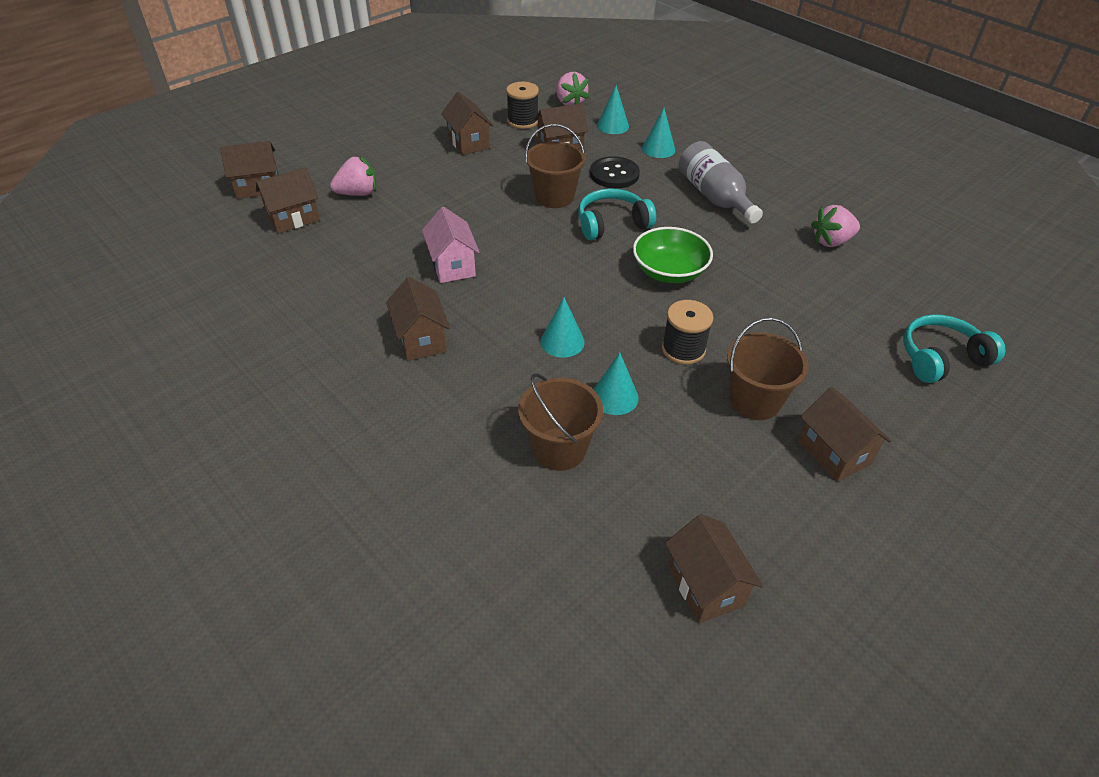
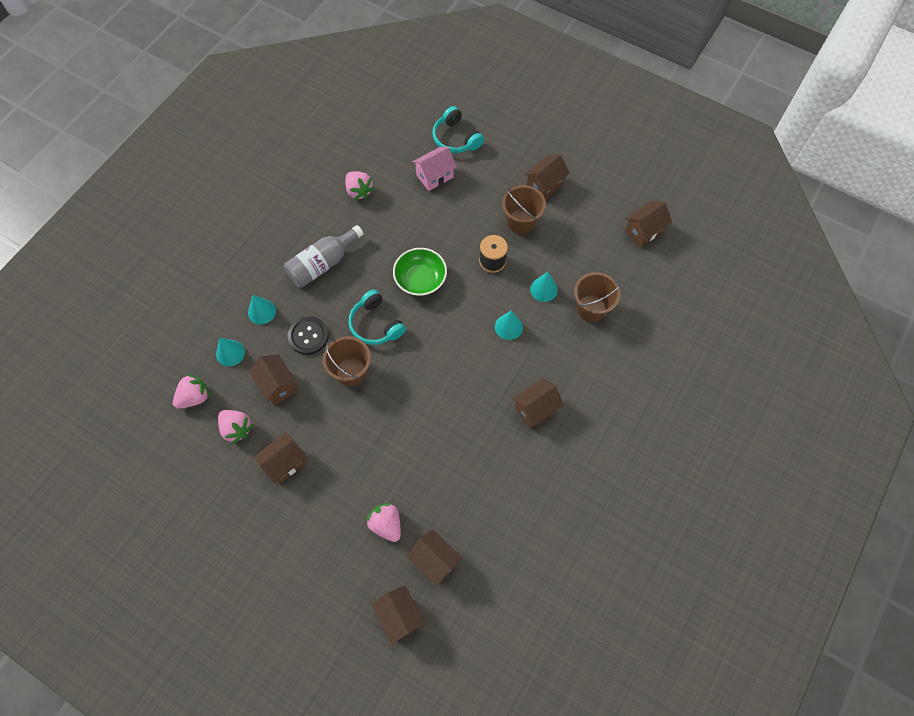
camera: 105 degrees left, 20 degrees up
(452, 266) = (456, 416): pink house -> pink house (434, 176)
(523, 121) = (237, 428): black spool -> pink strawberry

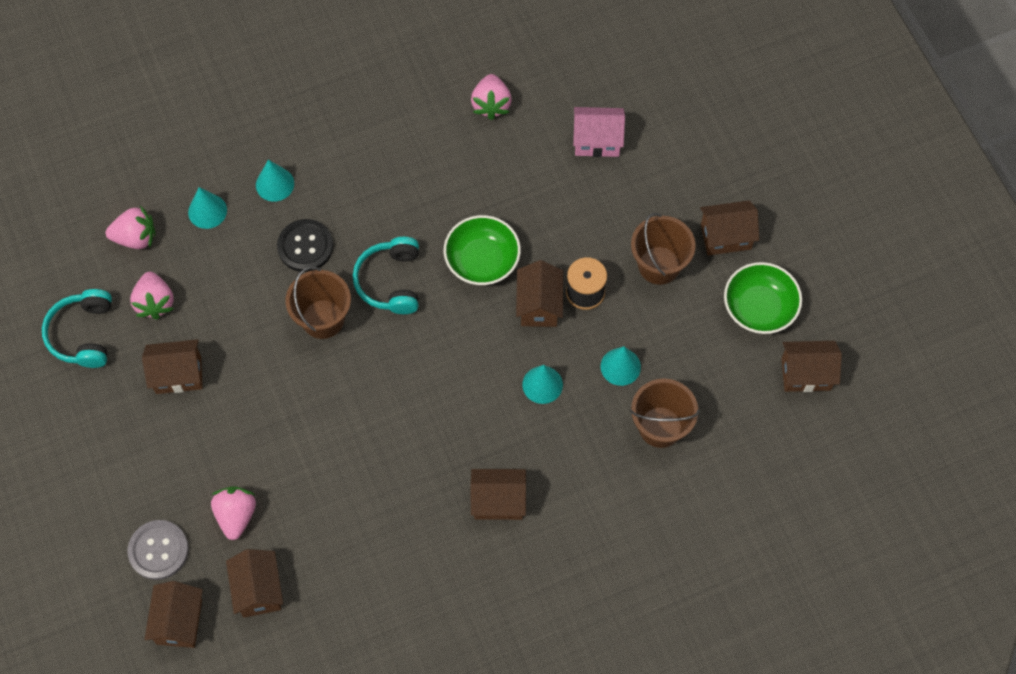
camera: 35 degrees right, 0 degrees up
(277, 385) = (232, 282): brown house -> brown house (539, 305)
(323, 264) = (383, 169): grey bottle -> none
(353, 580) = (158, 550): none -> grey button
(456, 138) = (661, 107): turquoise headphones -> turquoise headphones (83, 334)
(592, 211) = (759, 308): none -> green bowl

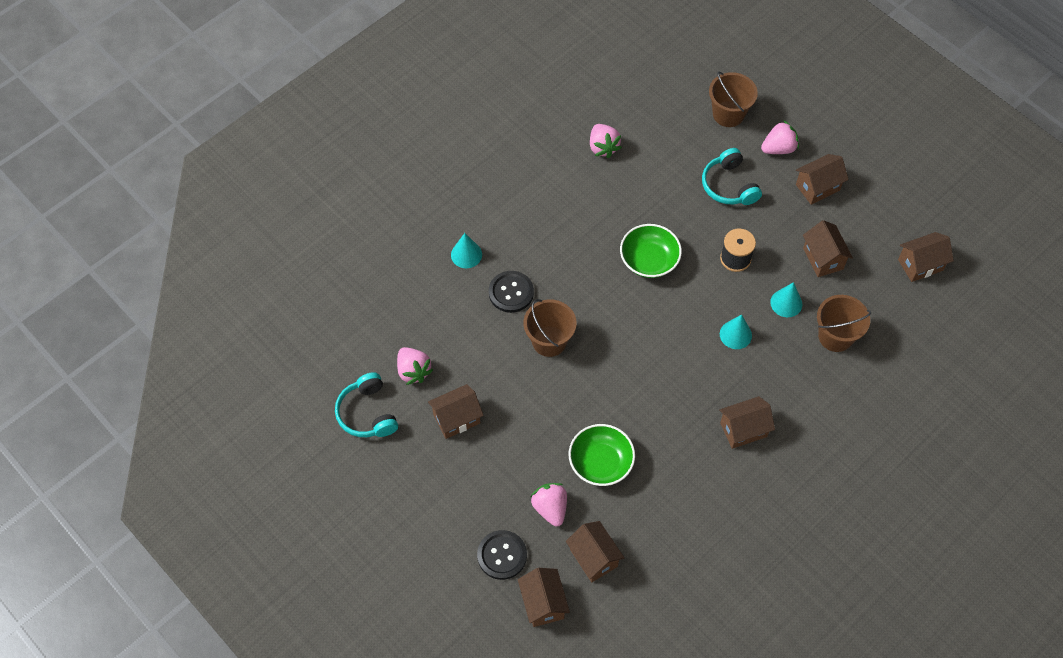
camera: 20 degrees left, 5 degrees down
(135, 237) = (376, 328): pink strawberry -> pink strawberry (778, 148)
(158, 550) = (502, 555): grey button -> black button
(207, 211) = (423, 290): turquoise cone -> none
(390, 281) = (588, 297): turquoise headphones -> turquoise headphones (729, 185)
(539, 305) = (706, 279): brown house -> brown house (823, 258)
(597, 141) = (693, 149): pink house -> none
(659, 265) = (779, 222): brown bucket -> brown bucket (728, 114)
(759, 308) = (865, 229): green bowl -> green bowl (600, 462)

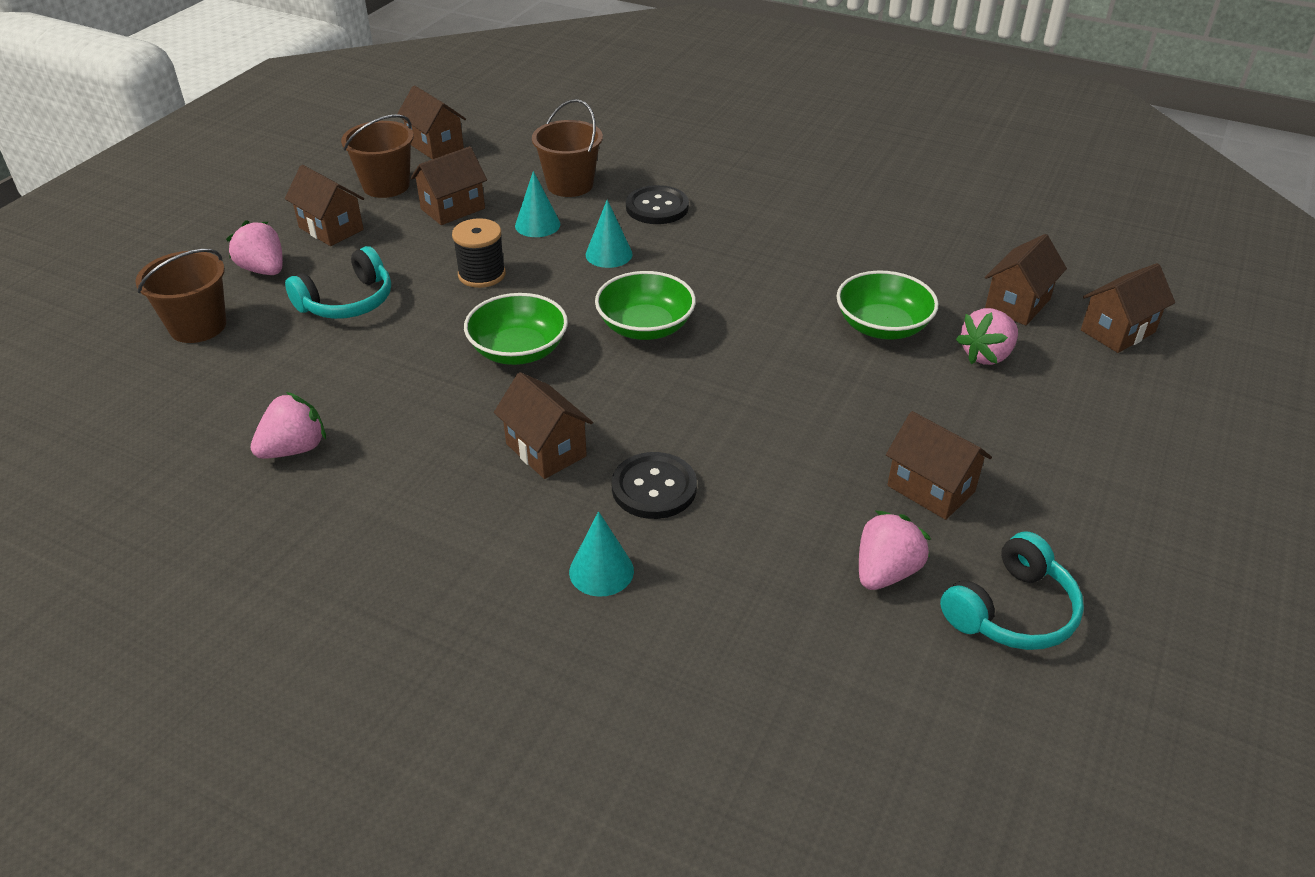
camera: 110 degrees left, 20 degrees down
(502, 555) = (1094, 383): black button -> black button (657, 207)
(549, 341) = (722, 420): brown bucket -> brown bucket (386, 186)
(648, 331) = (645, 327): none -> green bowl
(743, 430) = (746, 226): brown house -> brown house (546, 450)

